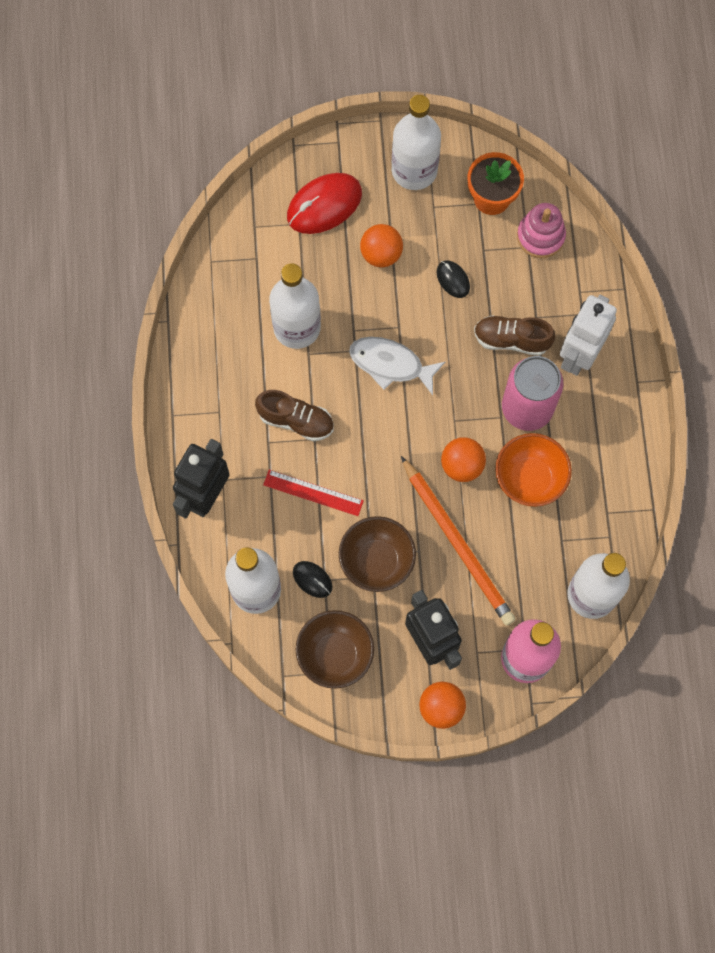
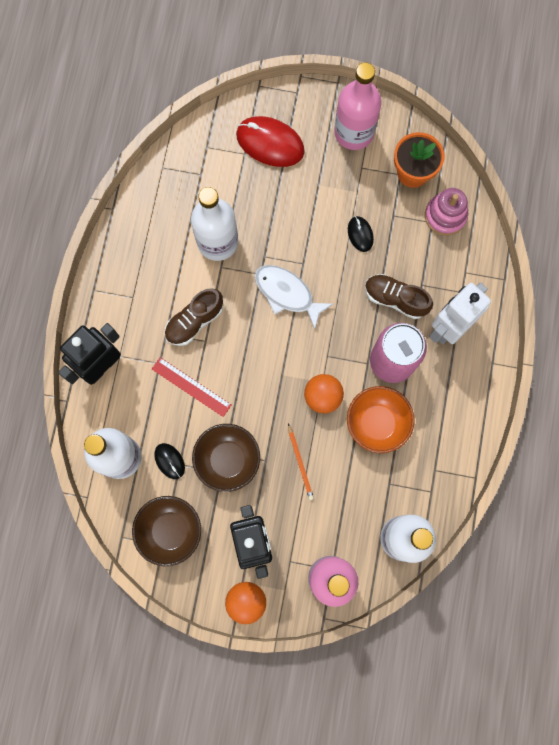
camera: 15 degrees right, 5 degrees up
(296, 420) = (194, 321): brown shoe -> brown shoe turned 105 degrees clockwise
(324, 205) = (270, 143): red mouse -> red mouse turned 45 degrees clockwise
(381, 254) = (306, 197): orange ball -> none
(414, 170) = (354, 132): white bottle -> pink bottle
(458, 543) = (300, 463): orange pencil -> orange pencil, size x0.45

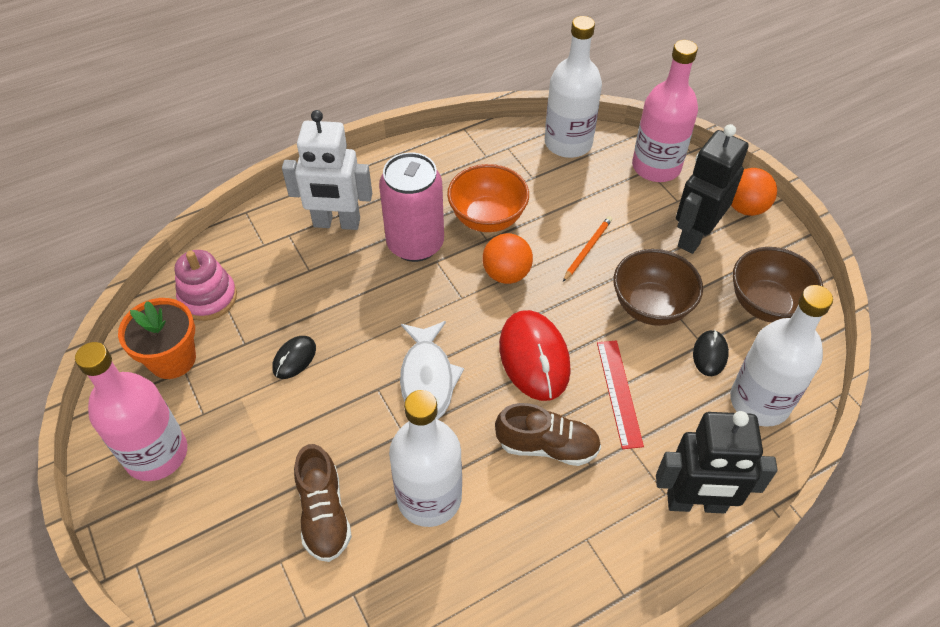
camera: 130 degrees left, 25 degrees down
(270, 143) = (241, 540): red mouse -> red mouse (534, 357)
(395, 299) = (345, 281): brown shoe -> brown shoe (324, 514)

